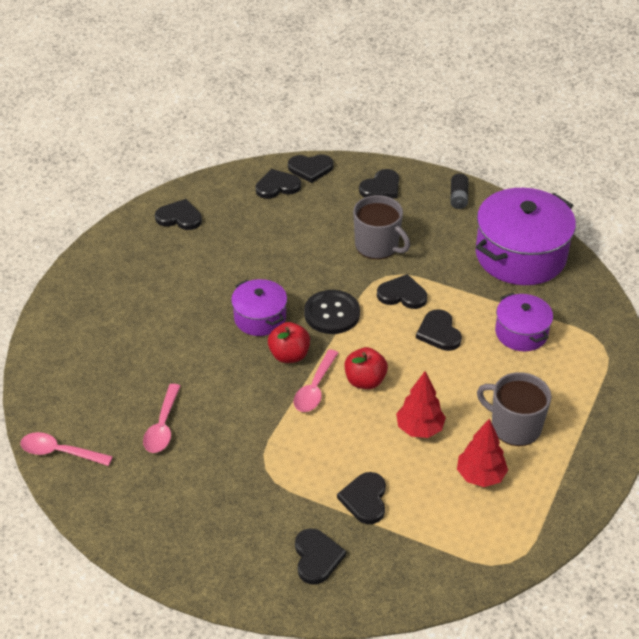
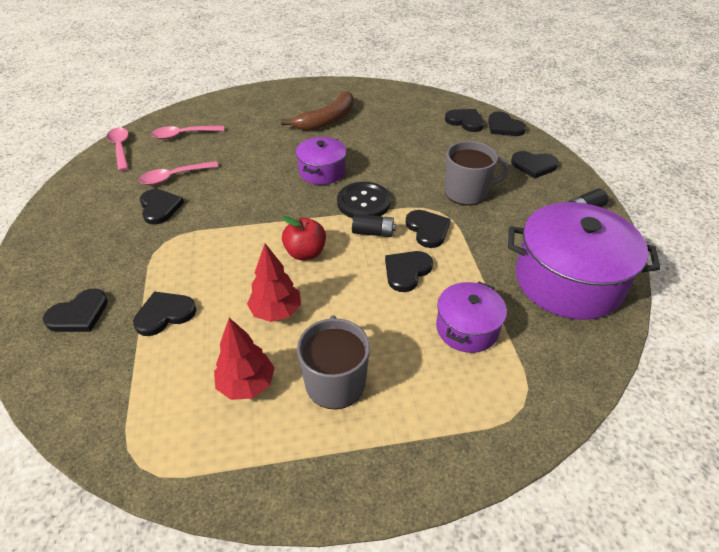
camera: 55 degrees right, 0 degrees up
(175, 273) = (327, 120): none -> brown banana
(179, 217) = (382, 99): black heart -> black heart (159, 207)
(289, 355) = (296, 201): red apple -> none
(315, 388) = (272, 229): pink spoon -> pink spoon (183, 135)
(376, 328) = (373, 232): none -> black battery
(377, 245) = (467, 192): grey mug -> grey mug turned 105 degrees counterclockwise

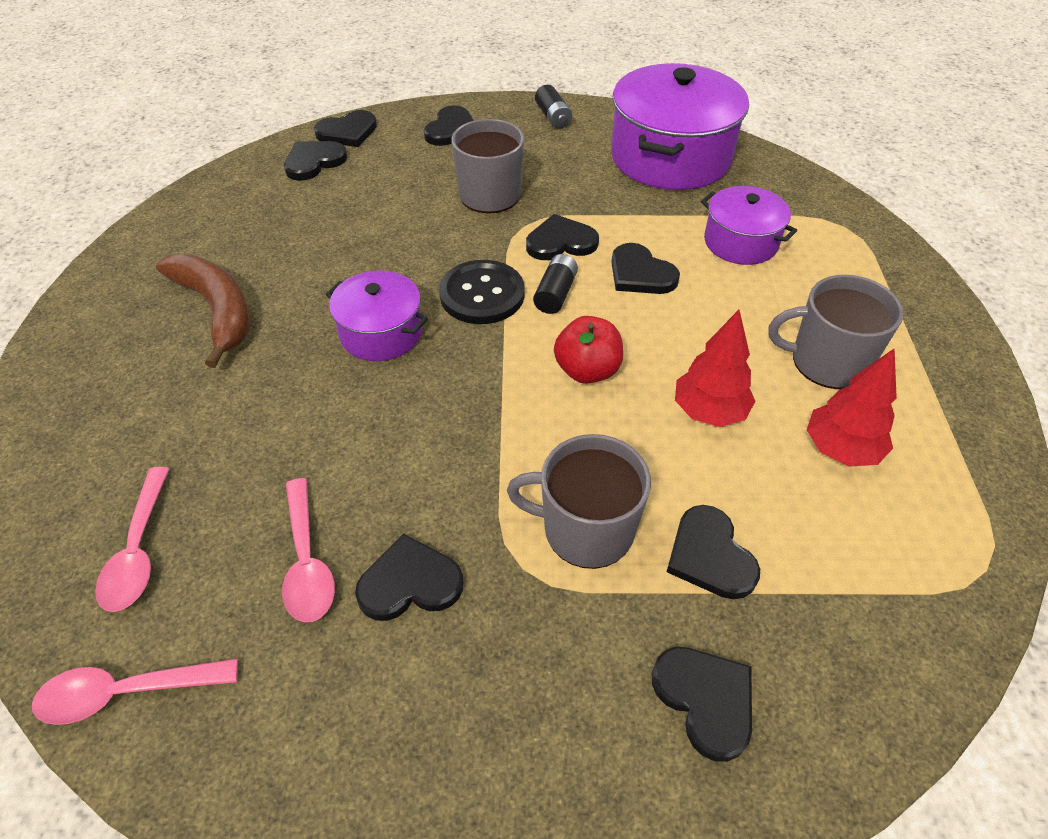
camera: 80 degrees left, 5 degrees up
(186, 262) = (586, 529): none -> grey mug

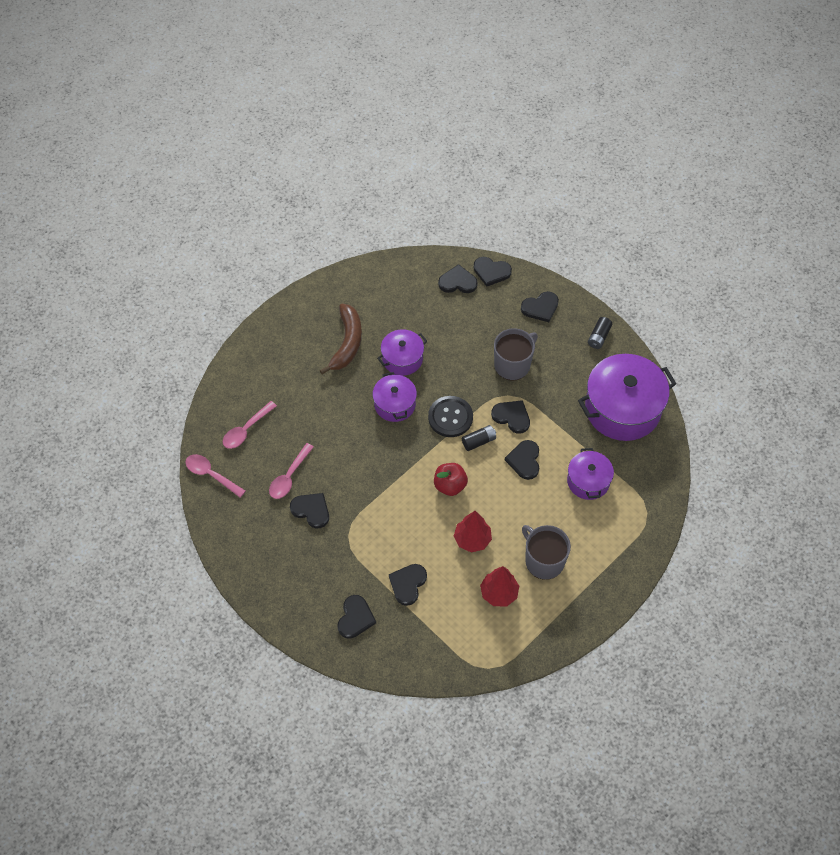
camera: 45 degrees right, 10 degrees up
(329, 276) = (402, 359): none -> purple pot
(586, 529) = (380, 541): grey mug -> none

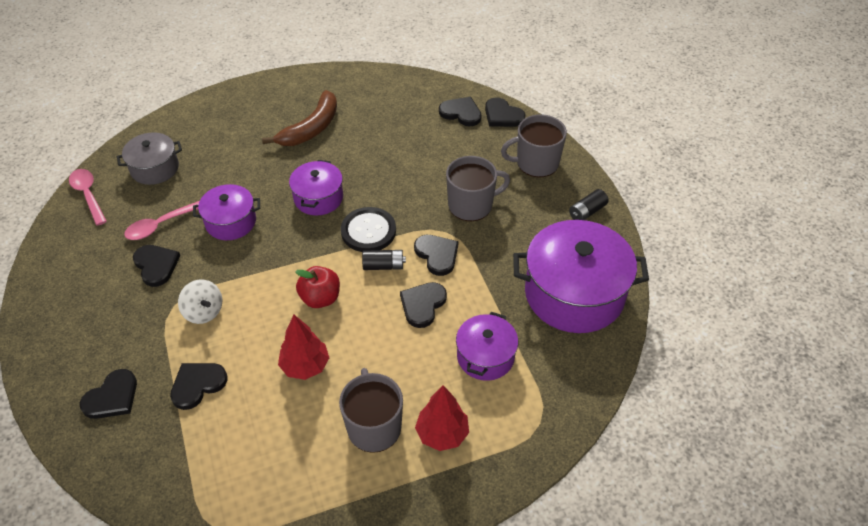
camera: 25 degrees right, 10 degrees down
(246, 430) = (154, 168): pink spoon -> grey pot
(373, 531) = (204, 312): none -> white spinning top
(402, 359) = (356, 160): purple pot -> purple pot (231, 222)
(499, 593) = (294, 442): red tree -> red tree (442, 434)
(540, 307) = (536, 163): black heart -> grey mug

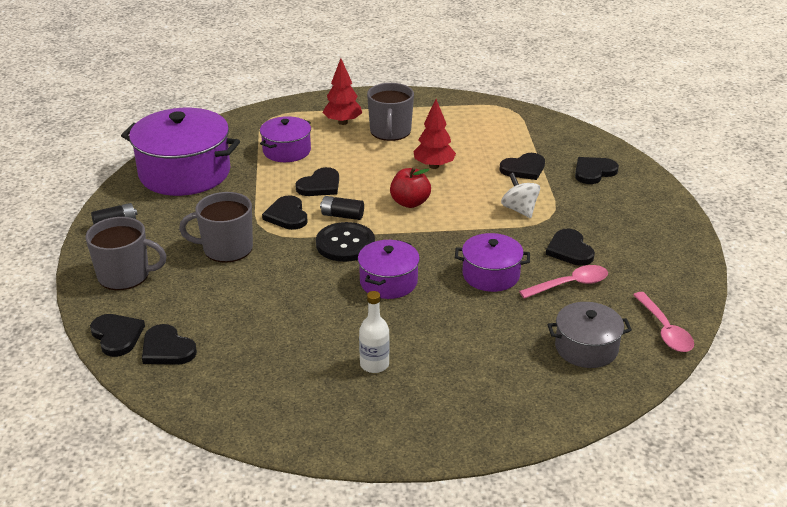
camera: 165 degrees left, 15 degrees down
(311, 128) = (374, 364): brown banana -> white bottle

